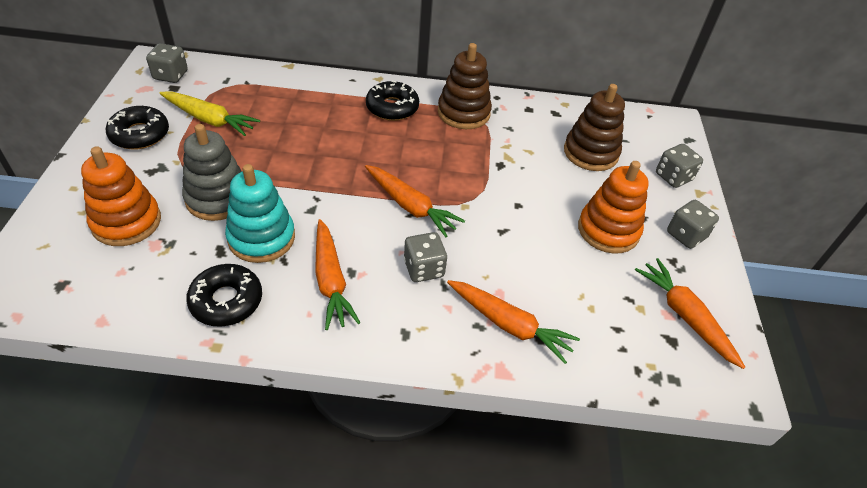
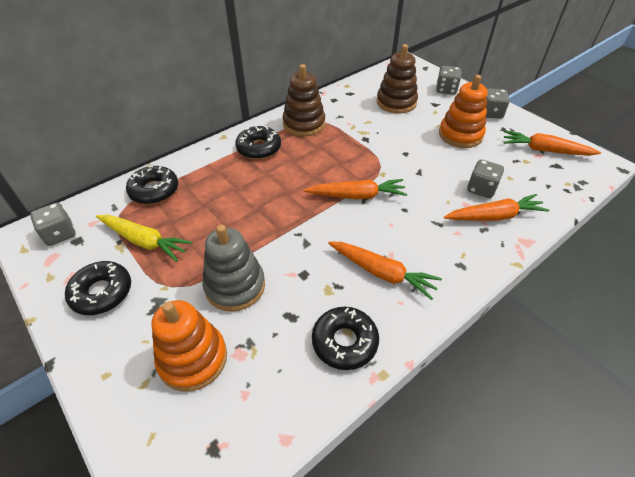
camera: 40 degrees left, 0 degrees up
(210, 119) = (144, 241): yellow carrot -> yellow carrot turned 45 degrees clockwise
(261, 238) = (303, 285): turquoise stacking toy -> none
(267, 87) = (154, 190): none -> black donut
(424, 269) = (416, 223): grey dice -> grey dice (481, 189)

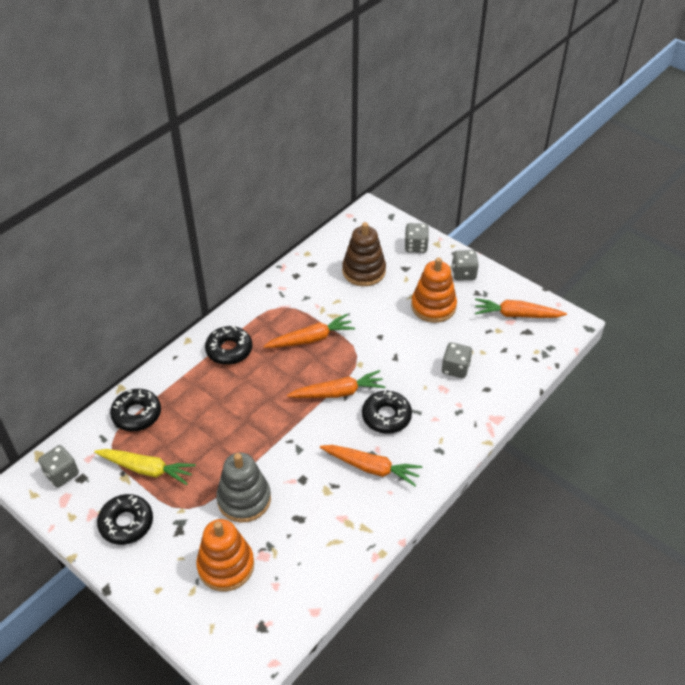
camera: 10 degrees left, 0 degrees up
(304, 124) = (270, 313): brown stacking toy -> none
(344, 342) = (348, 532): black donut -> black donut (386, 416)
(494, 216) = (468, 397): orange carrot -> orange carrot (311, 339)

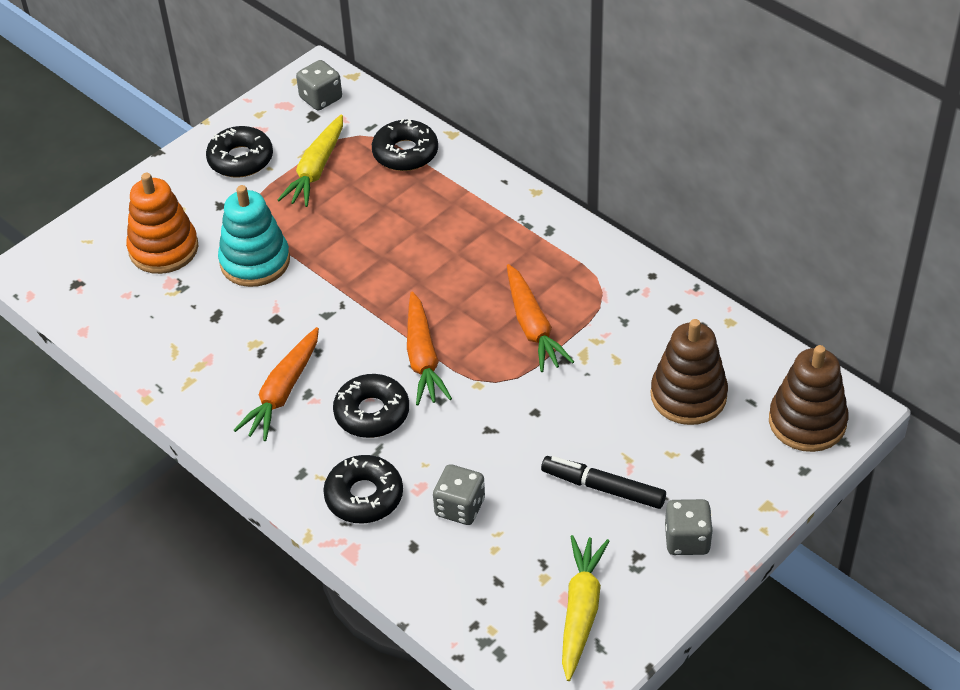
camera: 95 degrees right, 0 degrees up
(229, 350) = (514, 236): black donut -> black donut (364, 496)
(244, 499) = (255, 261): grey stacking toy -> turquoise stacking toy
(379, 227) = (807, 422): none -> brown stacking toy
(415, 246) = (757, 473): grey dice -> none
(433, 306) = (603, 488): orange stacking toy -> black marker
(516, 315) = (581, 610): orange carrot -> yellow carrot

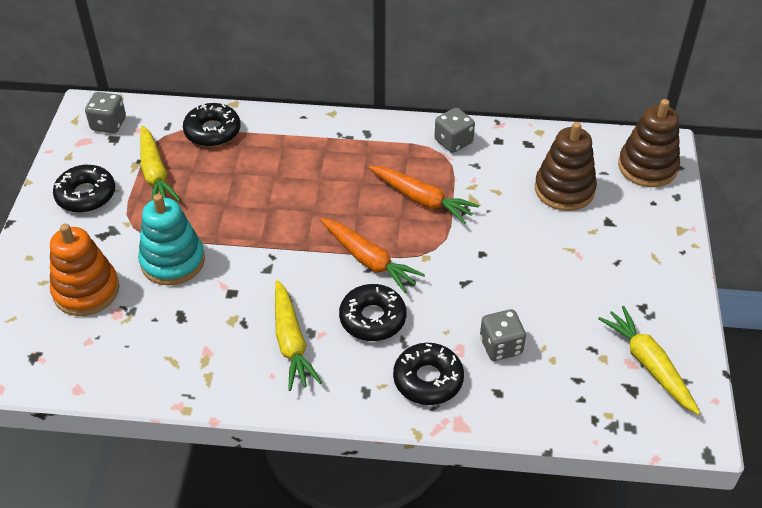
camera: 40 degrees left, 0 degrees up
(283, 392) = (291, 342): orange carrot -> yellow carrot
(603, 488) = (576, 277): black marker -> none
(687, 540) = (660, 278): grey dice -> grey dice (453, 141)

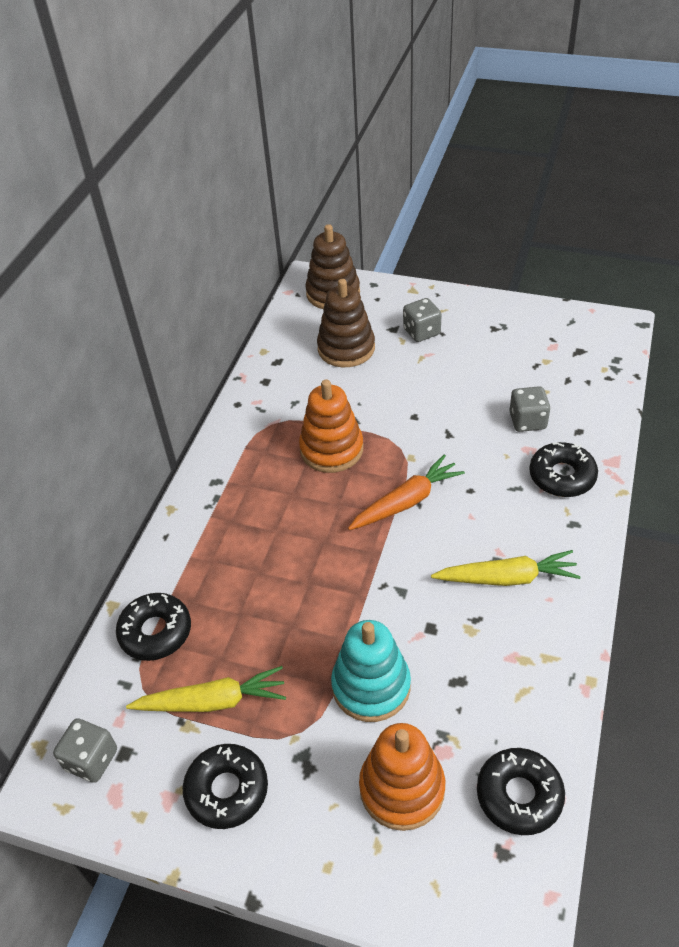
camera: 75 degrees left, 0 degrees up
(372, 318) = (484, 508): black donut -> black donut (519, 795)
(422, 200) = (331, 449): orange carrot -> orange stacking toy
(453, 141) = (255, 414): grey dice -> grey dice (421, 332)
(648, 364) = (554, 337): yellow carrot -> none

